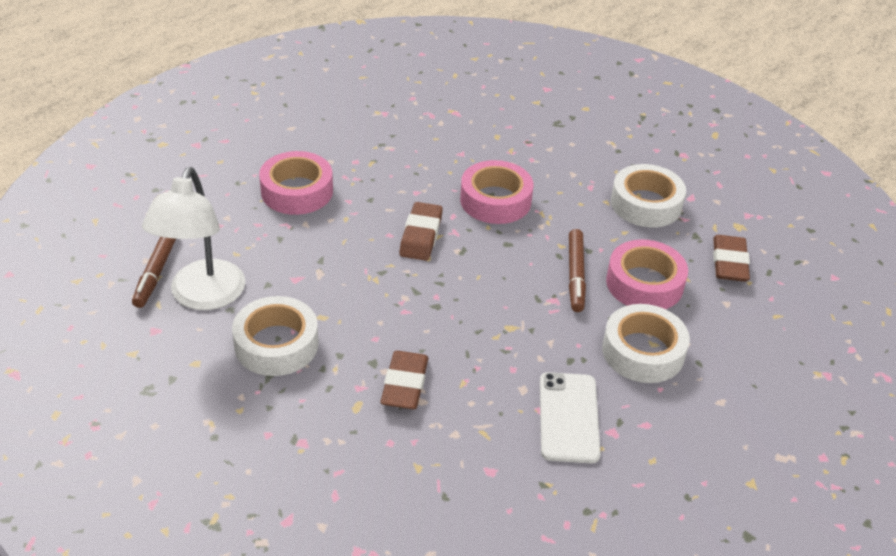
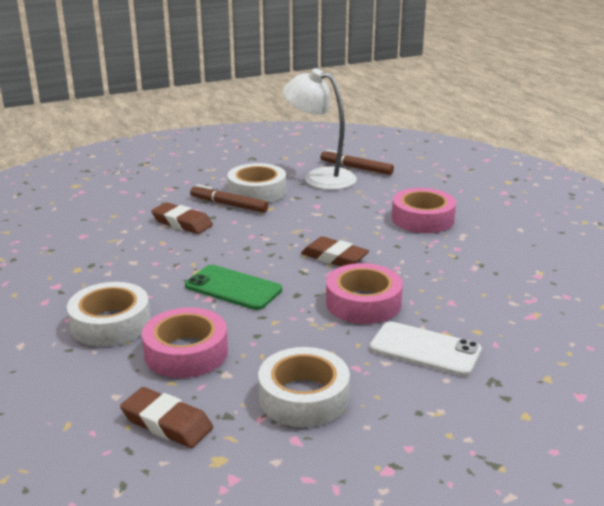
camera: 115 degrees right, 15 degrees down
(524, 289) = (233, 288): none -> green phone
(569, 417) = (88, 272): white phone -> white phone (425, 349)
(576, 275) = (229, 317): brown marker -> brown marker (228, 205)

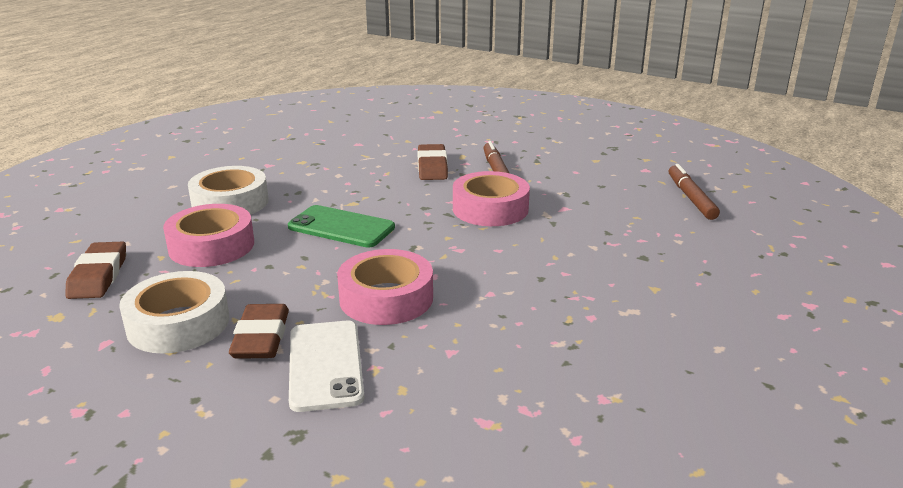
camera: 55 degrees right, 0 degrees up
(233, 288) = (341, 227): green phone -> green phone turned 60 degrees counterclockwise
(257, 191) = (545, 173): white tape -> none
(320, 177) = (631, 188): white lamp -> none
(334, 257) = (463, 253): brown eraser -> brown eraser (261, 337)
(422, 219) = (631, 273): pink tape -> pink tape (490, 209)

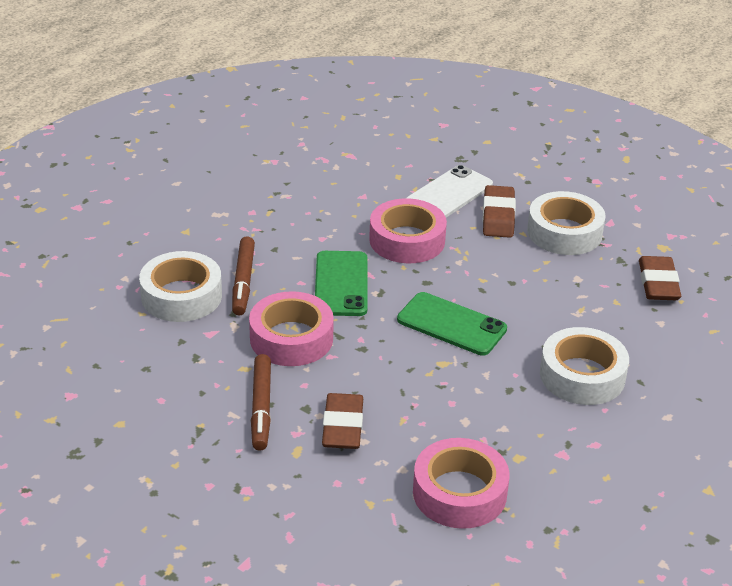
camera: 175 degrees left, 10 degrees up
(211, 246) = (574, 310): pink tape -> pink tape (459, 493)
(325, 365) = (449, 194): white phone -> white phone turned 45 degrees clockwise
(455, 250) = (341, 284): none -> green phone
(610, 230) = (181, 296): none -> white tape
(690, 198) = (60, 336): brown marker -> brown marker (243, 281)

